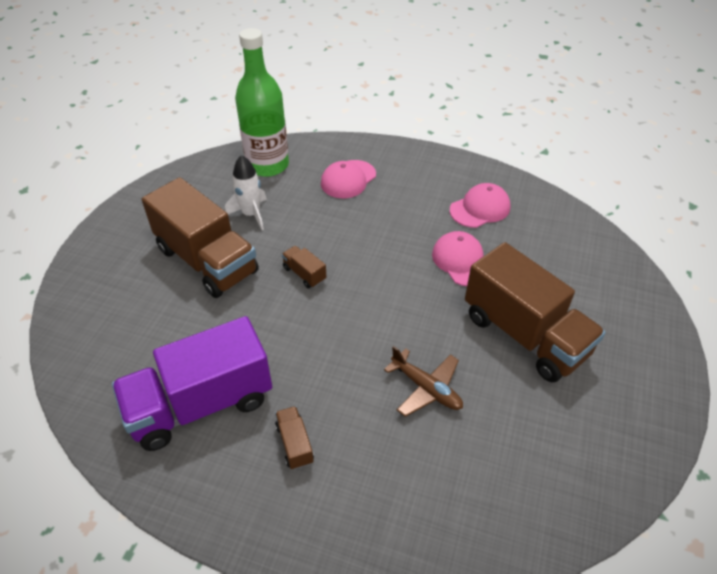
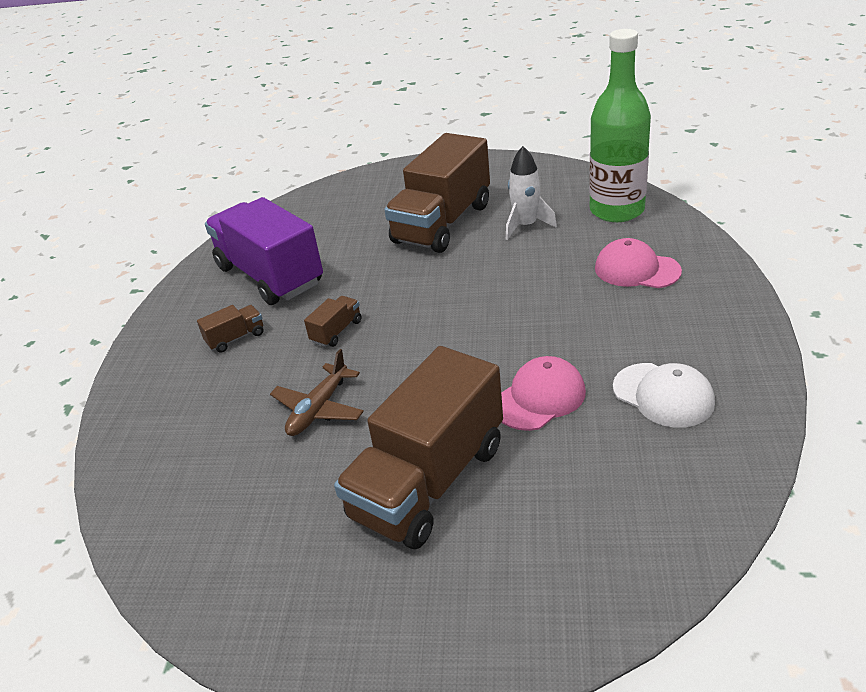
camera: 80 degrees right, 10 degrees down
(304, 274) = (453, 284): brown truck -> brown truck (336, 331)
(480, 209) = (663, 395): pink cap -> white cap

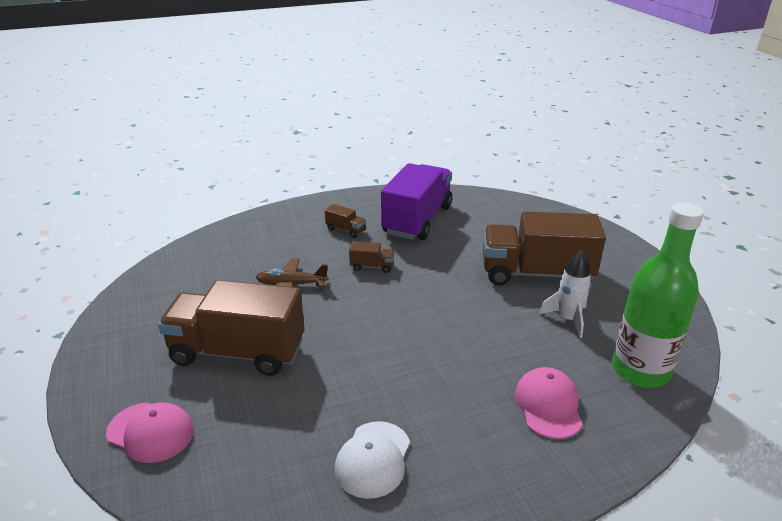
camera: 60 degrees right, 5 degrees down
(539, 398) = (341, 384): pink cap -> pink cap (150, 432)

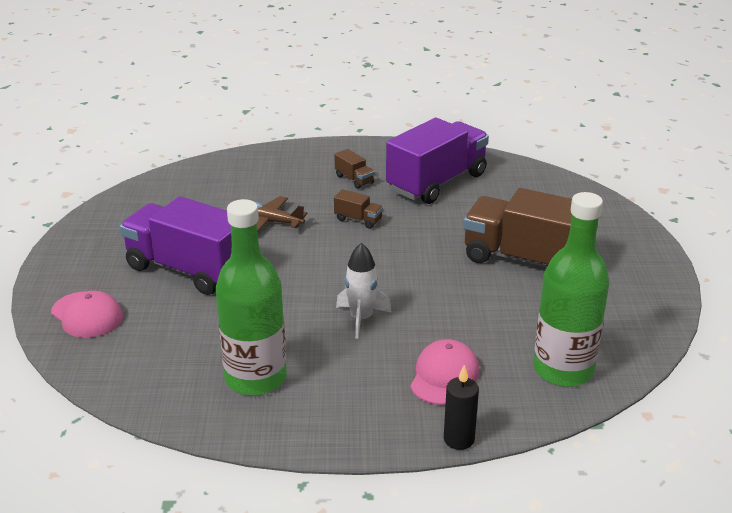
camera: 20 degrees right, 0 degrees up
(238, 352) = (188, 270): brown truck -> purple truck
(373, 459) = (255, 378): white cap -> green bottle
(568, 319) = (525, 309): white rocket -> white rocket (361, 318)
(608, 471) = (459, 439): none -> black candle

